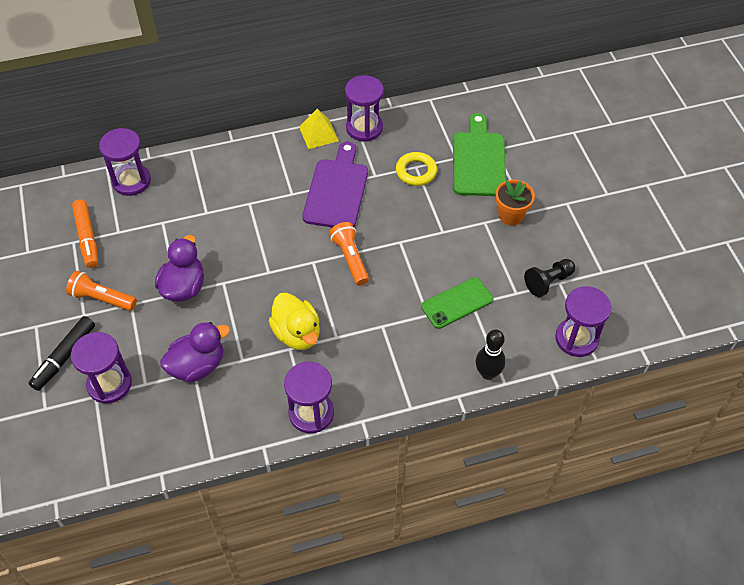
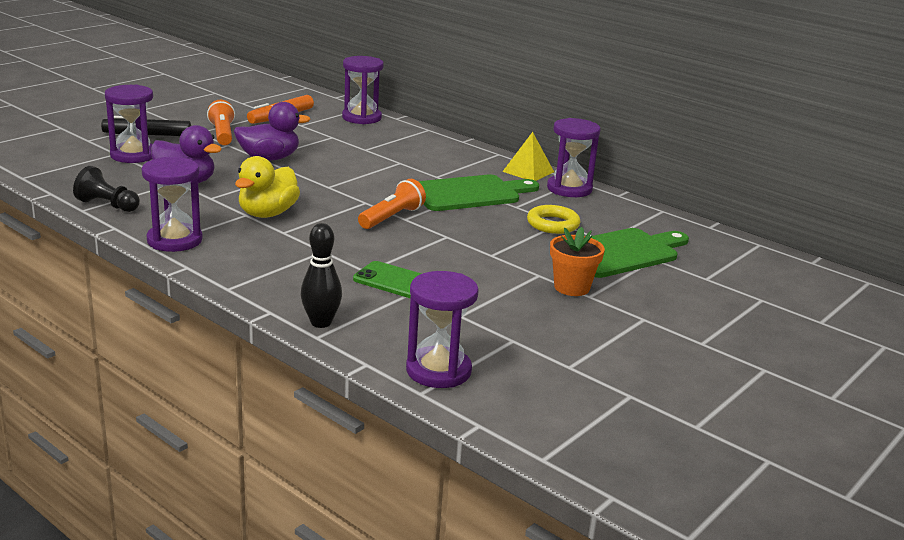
camera: 55 degrees right, 30 degrees down
(337, 190) = (470, 193): purple cutting board -> green cutting board
(548, 282) = (503, 332): black pawn -> black pawn (107, 205)

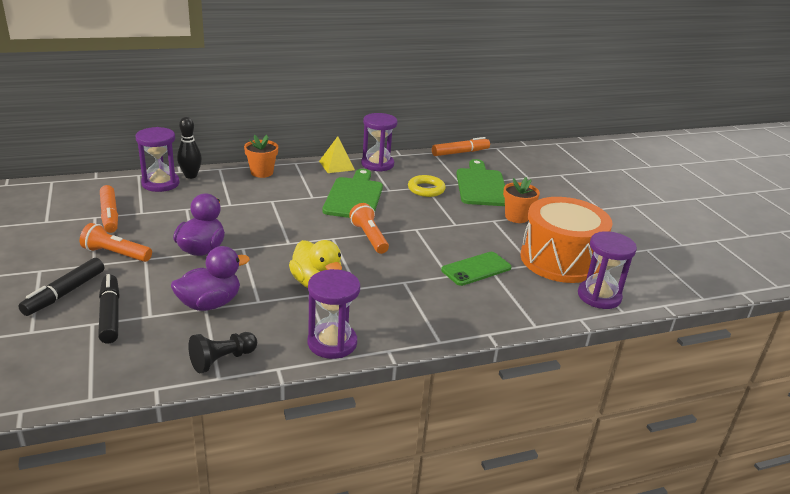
camera: 60 degrees left, 5 degrees up
(133, 155) = (110, 314): purple hourglass -> black marker
(321, 323) = (516, 318): black bowling pin -> black bowling pin (191, 176)
(451, 146) = (262, 172): none -> orange flower pot
(498, 332) = (560, 260): none -> orange drum
(694, 225) = (460, 152): none -> orange marker

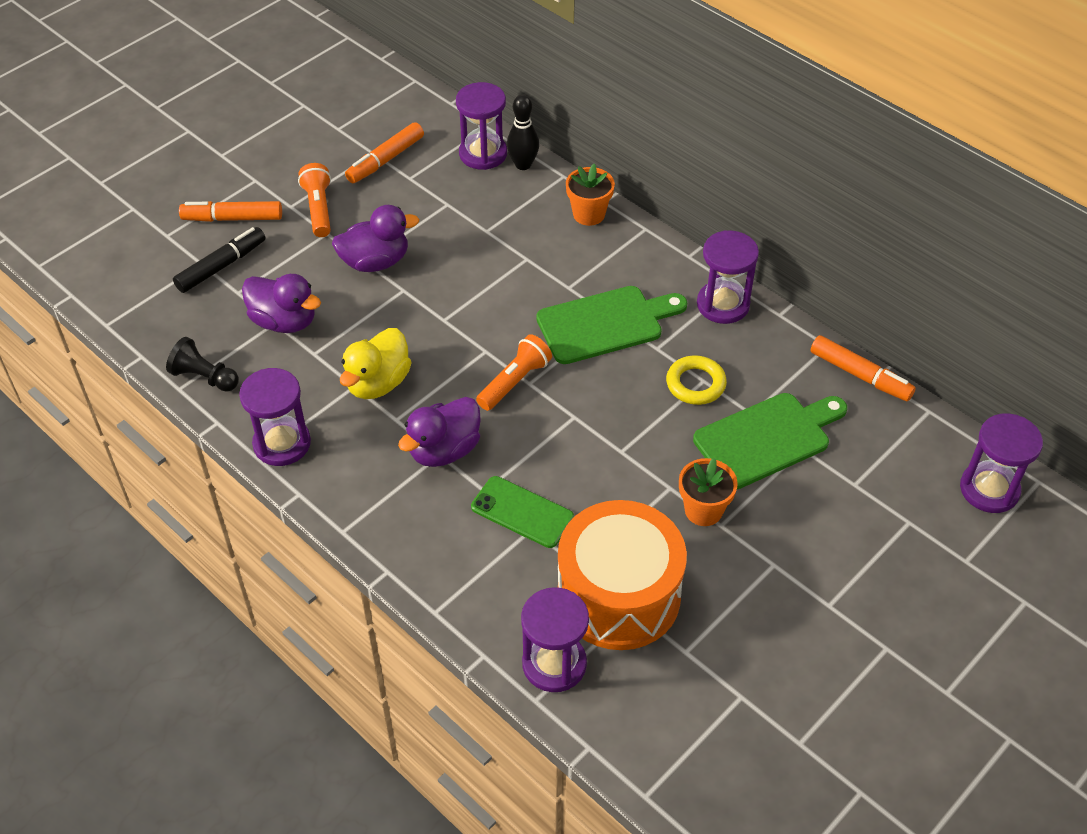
camera: 65 degrees right, 20 degrees up
(64, 293) = (232, 218): black marker -> orange marker
(336, 165) = (677, 268): yellow pyramid -> none
(402, 279) = (444, 450): none -> purple duck
(553, 153) = (989, 489): none -> purple hourglass

